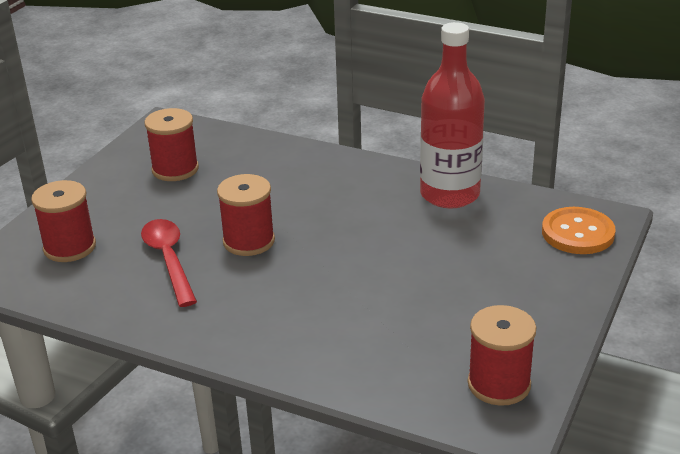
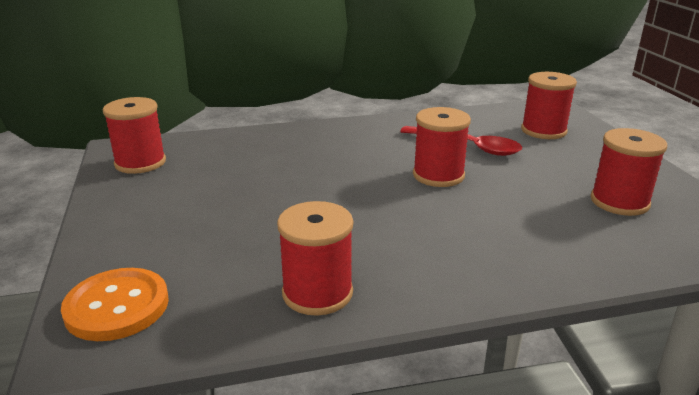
camera: 140 degrees right, 5 degrees down
(449, 194) = (317, 293): red bottle -> red spool

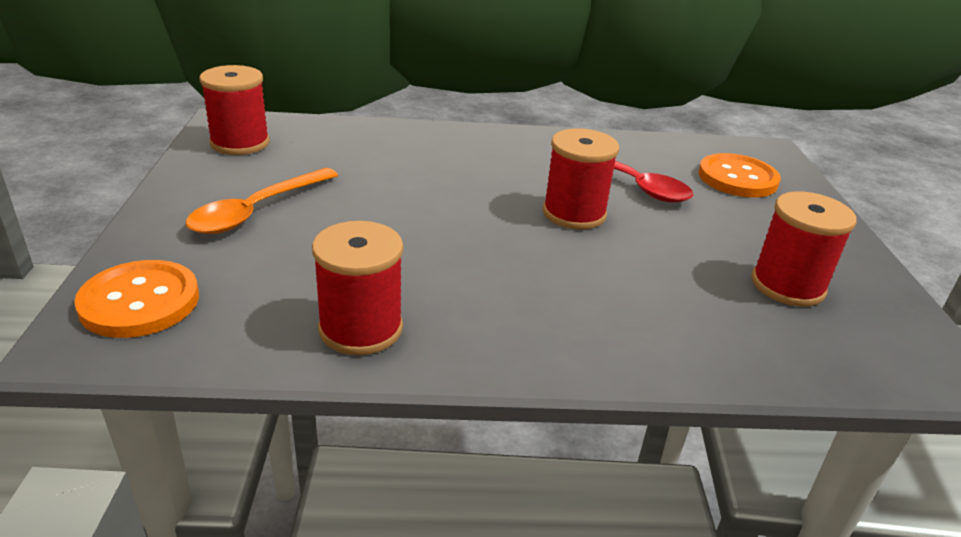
camera: 10 degrees right, 5 degrees up
(182, 215) = (256, 211): none -> orange spoon
(543, 131) = (737, 178): red spool -> orange button

